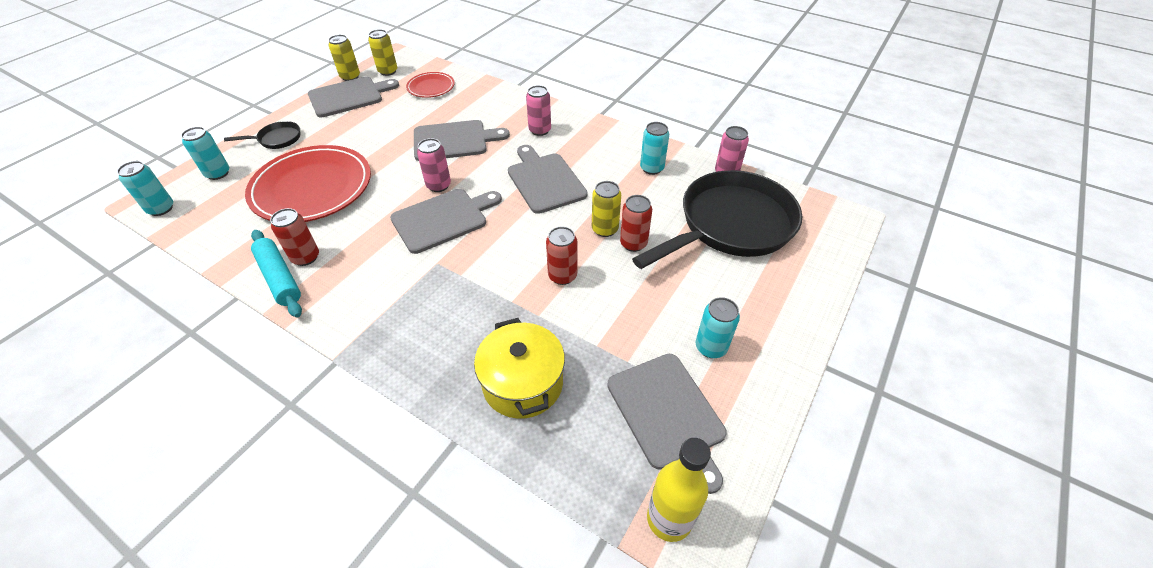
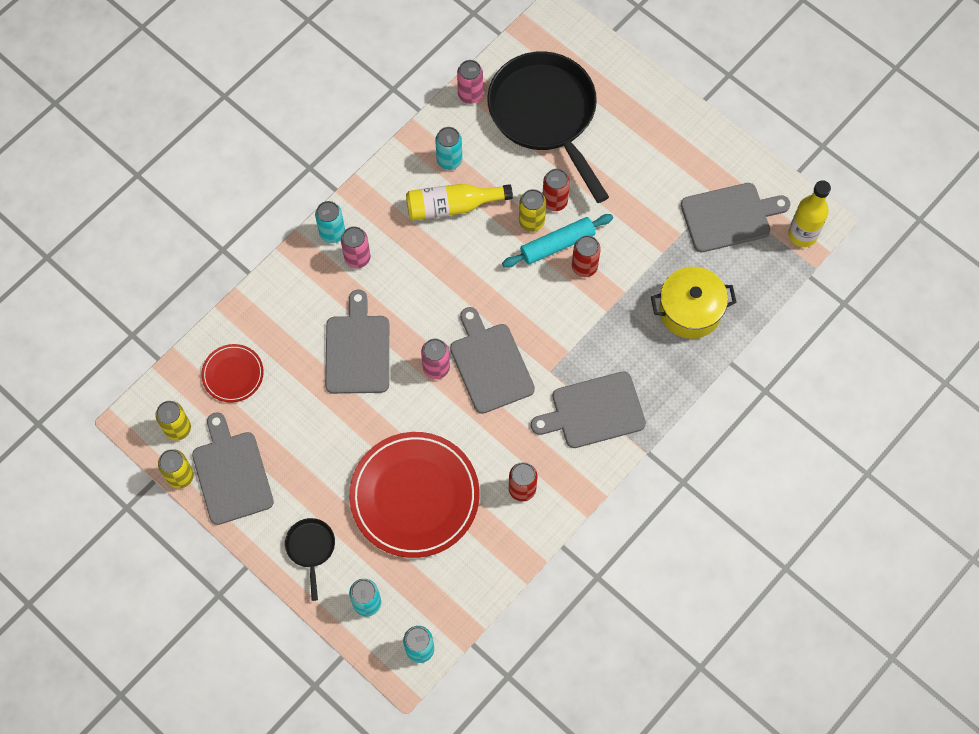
camera: 80 degrees left, 20 degrees up
(279, 278) = (546, 509): turquoise rolling pin -> turquoise rolling pin (557, 244)
(545, 180) = (448, 264): grey cutting board -> grey cutting board (593, 411)
(605, 176) = (452, 206): none -> yellow bottle
(711, 347) = (677, 172): turquoise can -> turquoise can (332, 233)

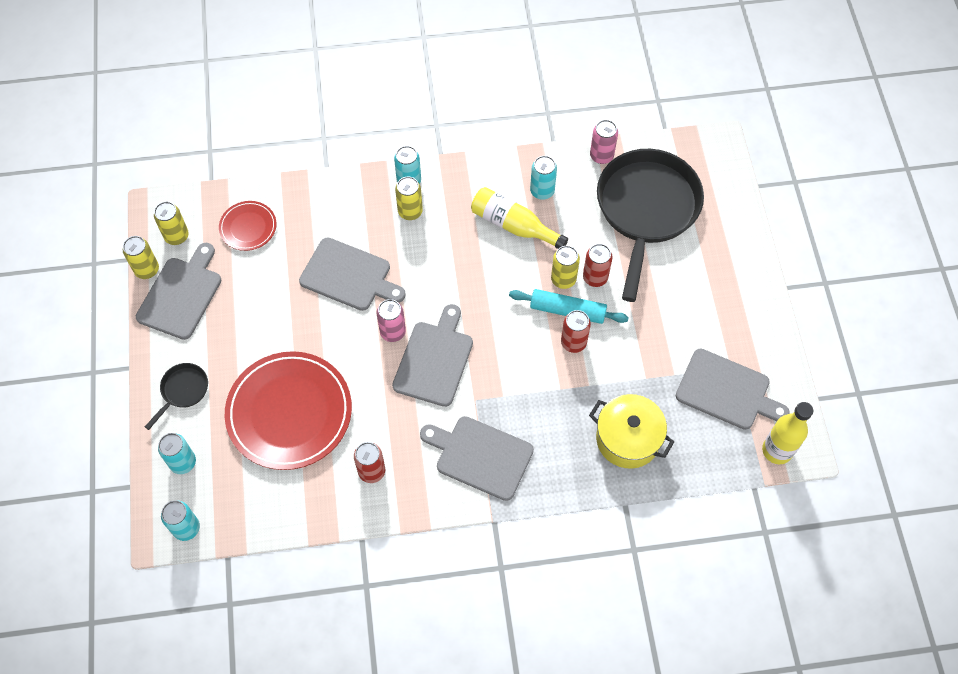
camera: 40 degrees right, 5 degrees down
(357, 258) = (410, 211): pink can -> yellow can
(358, 350) = (349, 276): grey cutting board -> grey cutting board turned 75 degrees clockwise

